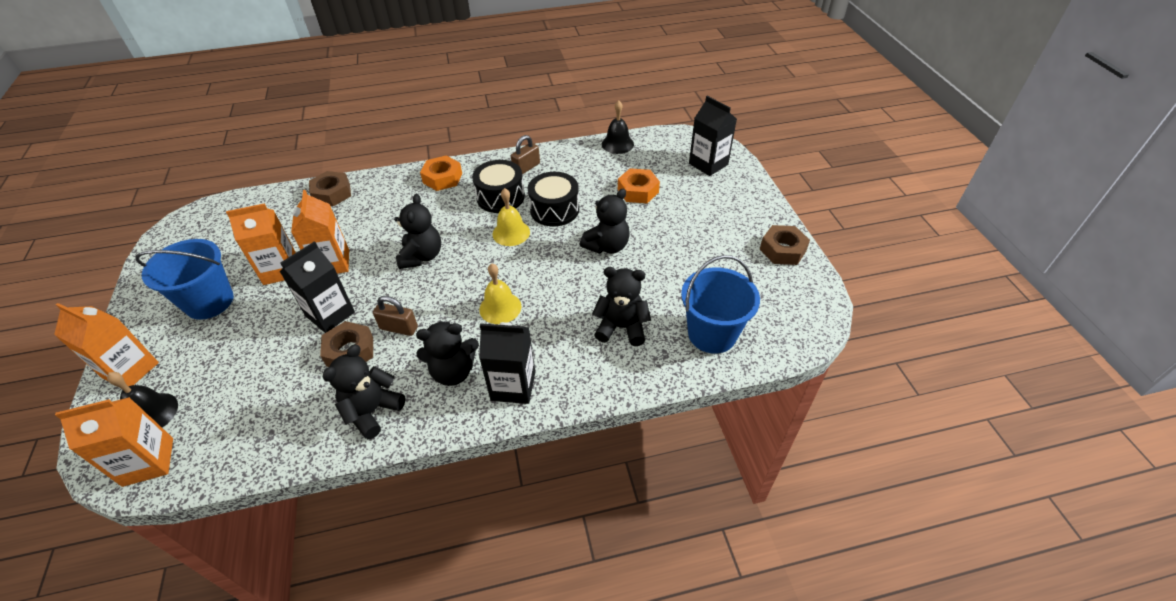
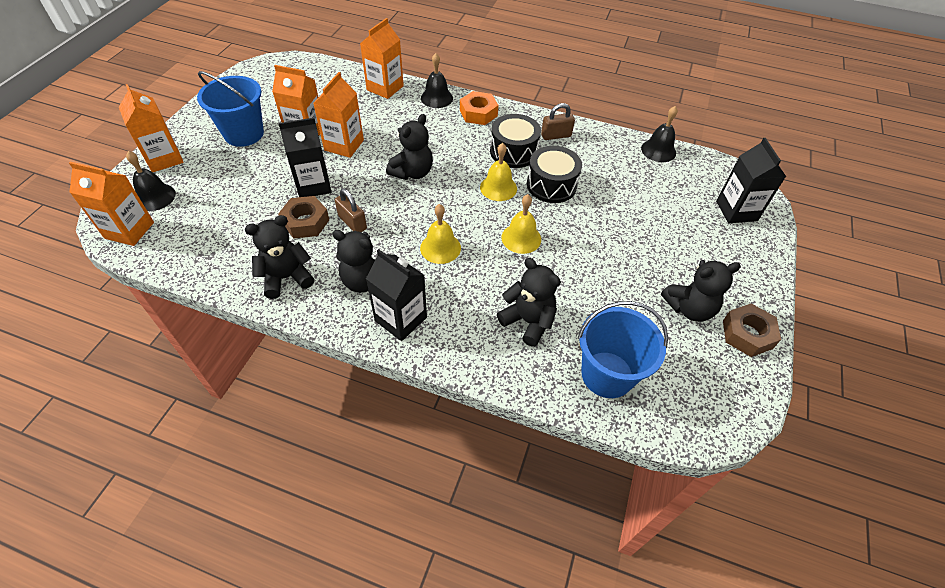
camera: 30 degrees right, 5 degrees up
(332, 193) = (385, 88): brown nut -> orange carton
(392, 181) = (436, 98): none -> black bell
(563, 264) = (521, 238): none -> yellow bell
(607, 246) = (573, 241): black teddy bear -> black teddy bear (689, 308)
(638, 191) = (643, 204): orange nut -> none

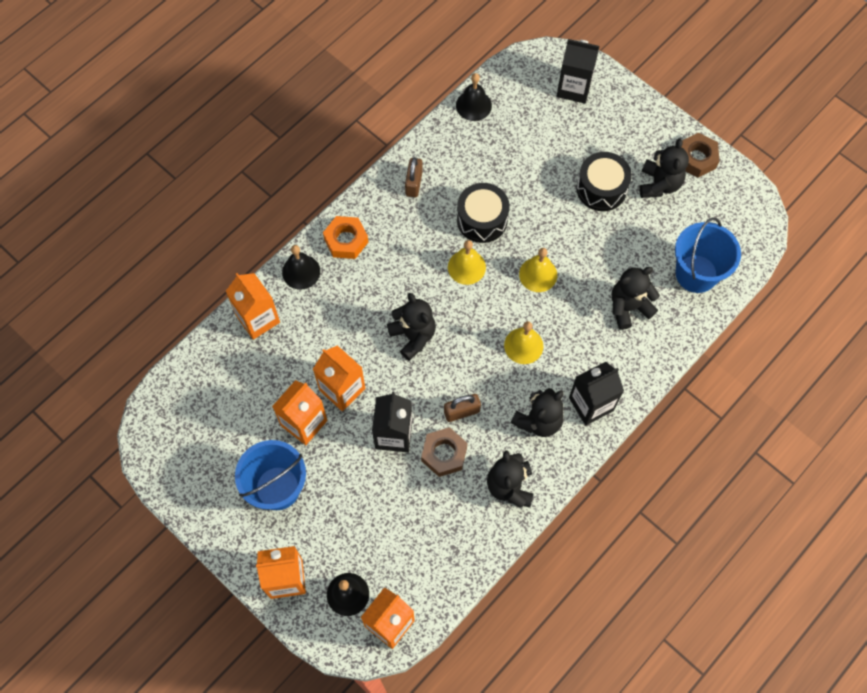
camera: 65 degrees left, 15 degrees up
(513, 152) = (421, 232): black drum -> black drum (601, 188)

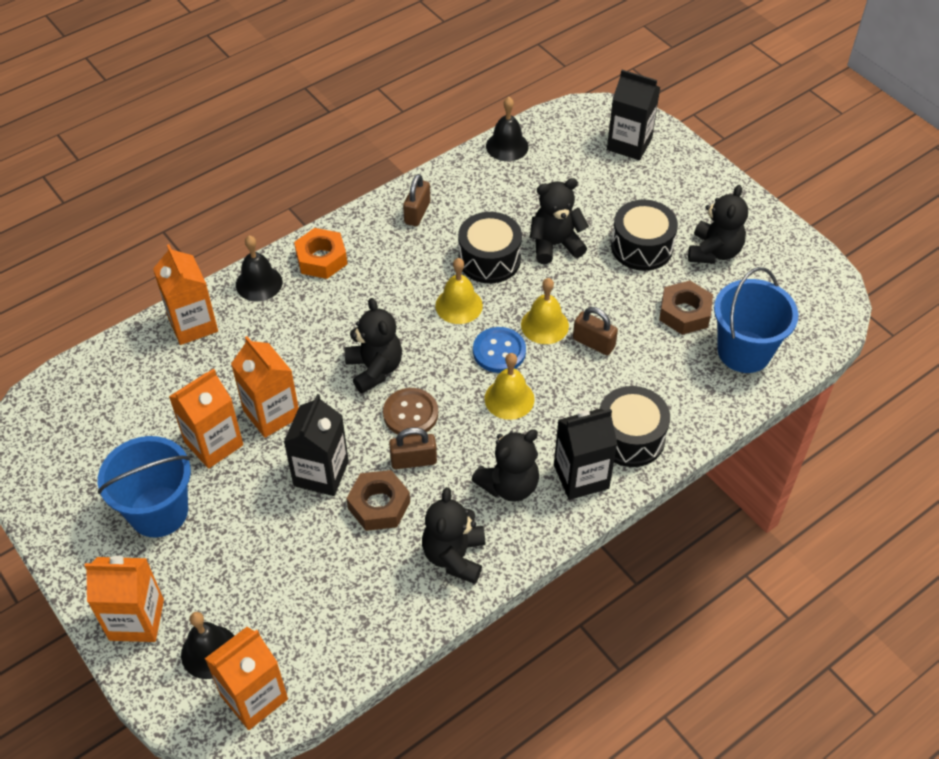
camera: 10 degrees right, 15 degrees down
(450, 371) = (410, 414): none -> brown button
(507, 304) = (499, 351): none -> blue button
(579, 285) = (593, 343): none -> brown padlock
(622, 364) = (630, 437): none -> black drum
(628, 307) = (651, 376): black teddy bear -> black teddy bear (555, 245)
(696, 158) = (765, 232): brown nut -> brown nut (684, 313)

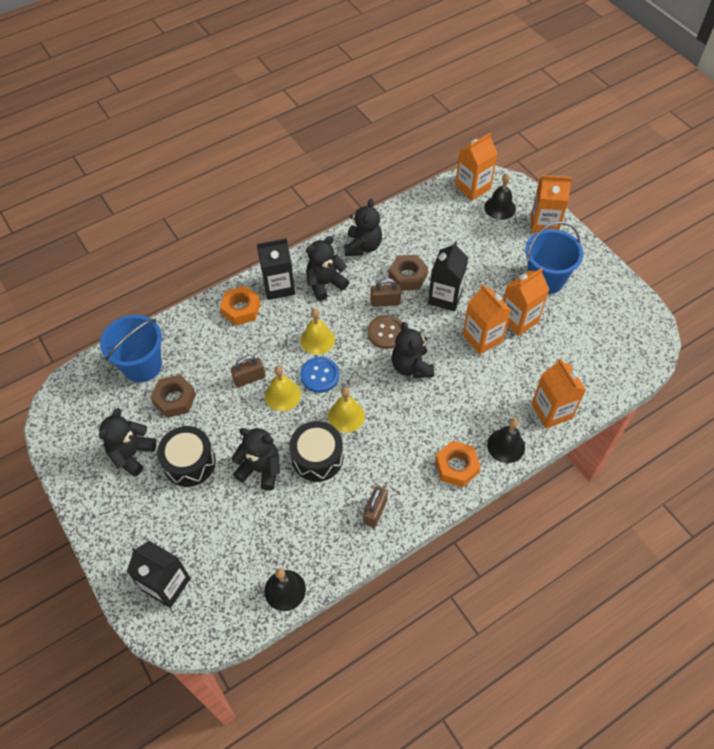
camera: 175 degrees left, 5 degrees up
(555, 245) = (260, 469): black teddy bear -> black teddy bear turned 150 degrees counterclockwise
(593, 343) = (249, 378): brown padlock -> brown padlock turned 60 degrees counterclockwise
(630, 437) = (241, 309): black drum -> orange nut

